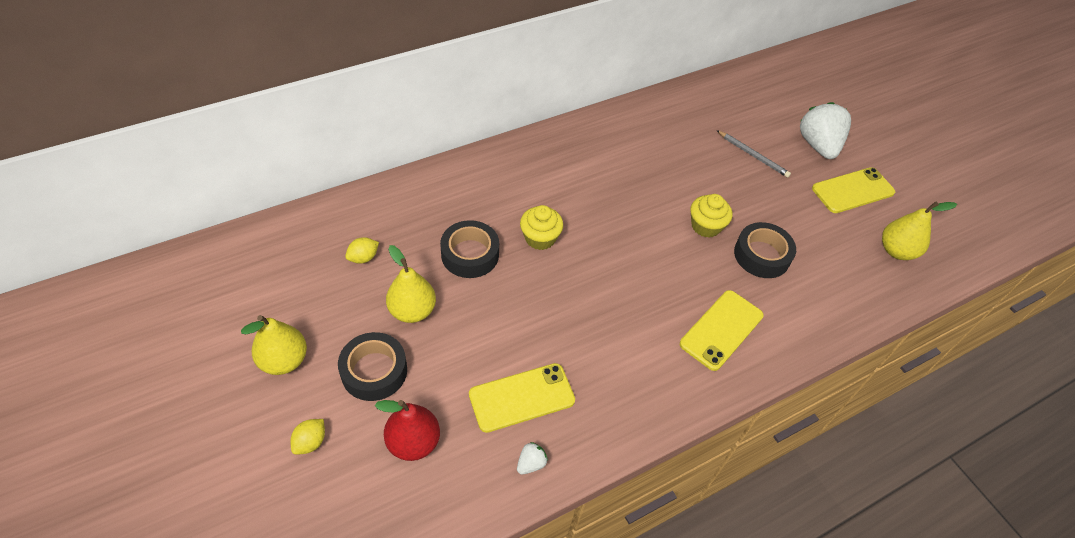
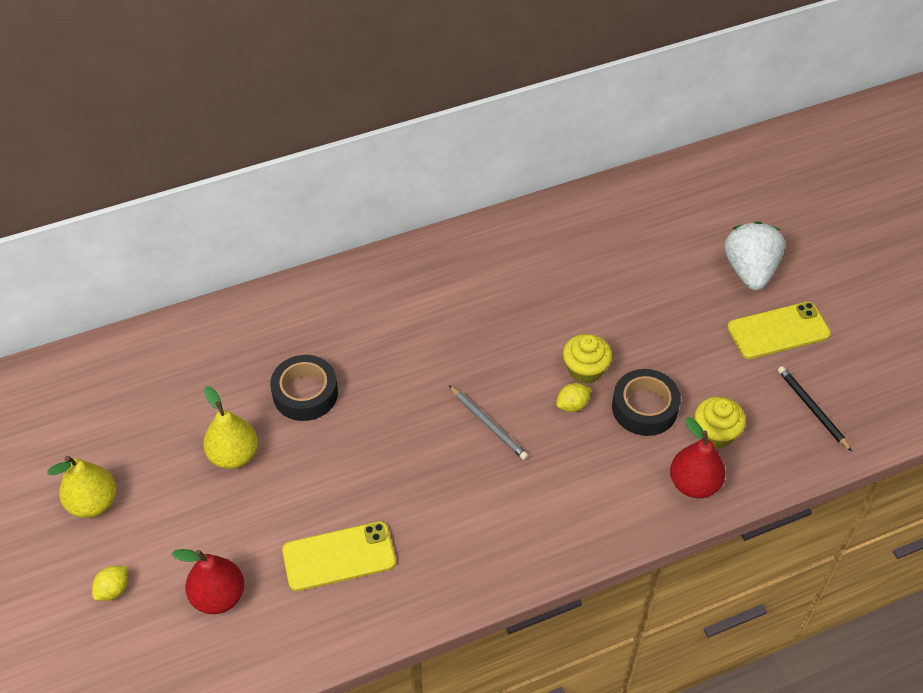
camera: 10 degrees right, 0 degrees up
(363, 258) = (187, 393): yellow lemon -> yellow lemon (572, 405)
(374, 371) = (186, 519): black tape -> none
(531, 463) = (338, 626): white strawberry -> none
(540, 238) = (387, 377): yellow cupcake -> yellow cupcake (715, 433)
(721, 330) = (576, 493): yellow phone -> none
(753, 155) = (664, 281): grey pencil -> grey pencil (488, 424)
(818, 317) = (694, 484): none -> red pear
(896, 251) = (812, 409): yellow pear -> black pencil

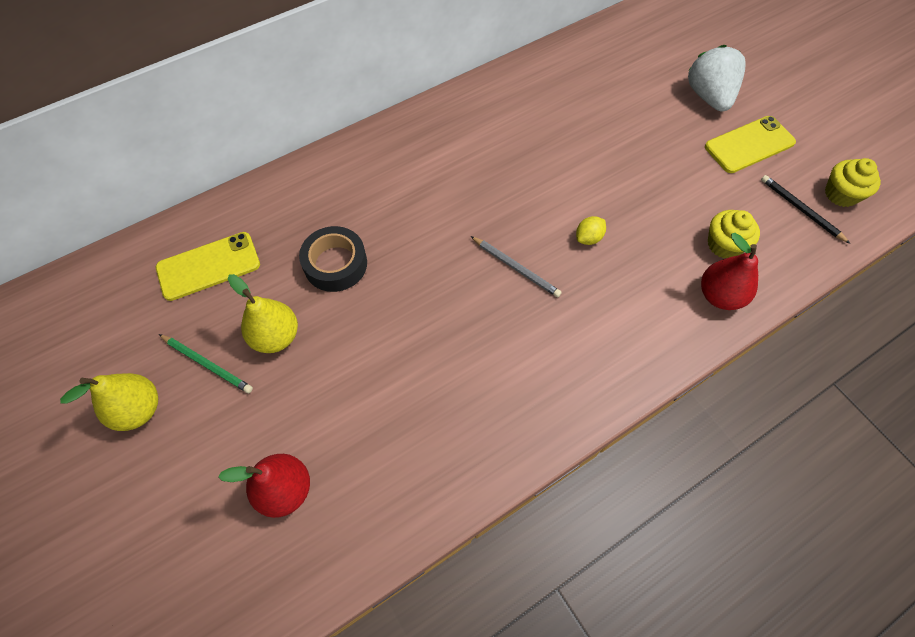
camera: 10 degrees left, 10 degrees up
(113, 590) = (172, 502): yellow lemon -> none
(163, 471) = (207, 364): none -> green pencil
(339, 556) = (401, 424): yellow phone -> yellow phone (208, 266)
(585, 369) = (591, 203): yellow cupcake -> yellow cupcake (841, 194)
(644, 408) = (654, 231): black tape -> none

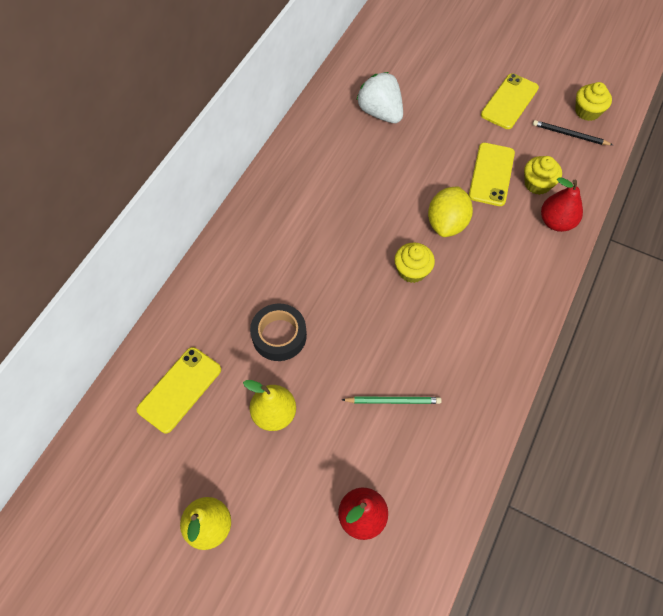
camera: 30 degrees left, 0 degrees up
(207, 364) = (237, 463): green pencil -> green pencil (393, 401)
(516, 268) = (412, 271): grey pencil -> yellow cupcake
(588, 238) = (447, 223): yellow lemon -> yellow lemon, size x1.98
(675, 211) = (491, 174): none -> yellow phone
(708, 96) = (460, 76): white strawberry -> white strawberry (380, 112)

